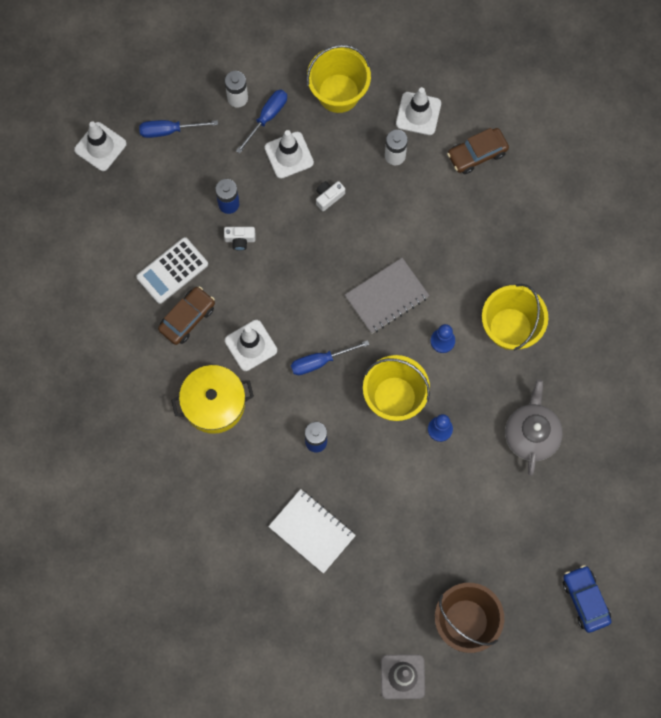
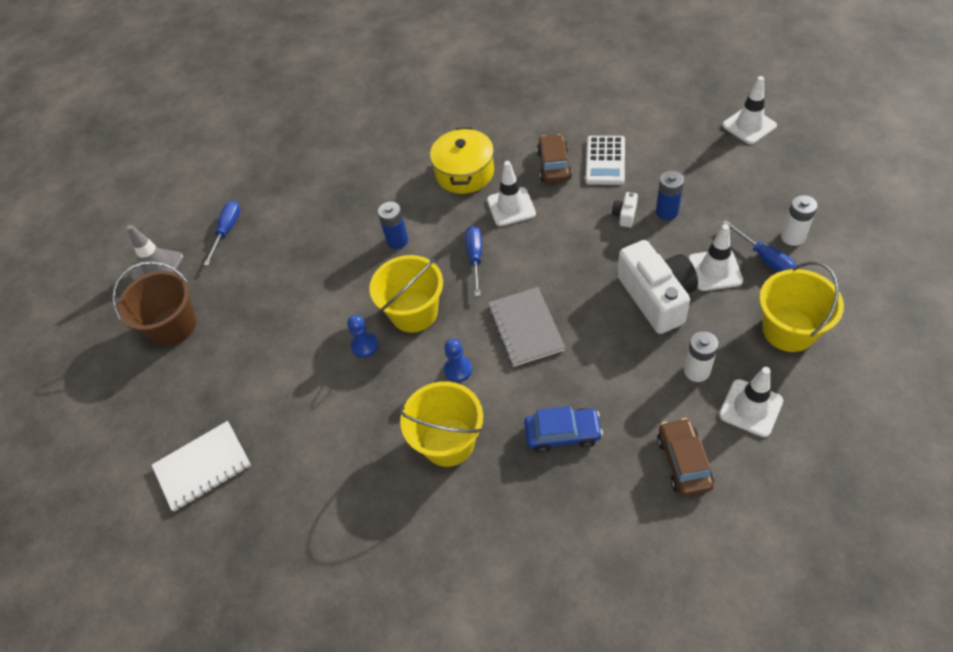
camera: 115 degrees right, 20 degrees down
(169, 130) = (760, 177): blue screwdriver -> blue screwdriver (227, 231)
(172, 271) = (605, 161): white calculator -> white calculator turned 150 degrees counterclockwise
(187, 318) = (554, 165): brown car -> brown car turned 150 degrees counterclockwise
(312, 531) = (317, 224): white notebook -> white notebook (203, 467)
(328, 197) = (657, 297): white camera -> white camera, size x2.42
(531, 434) = (321, 432): grey teapot -> none
(585, 600) = (129, 439): blue car -> blue car (562, 434)

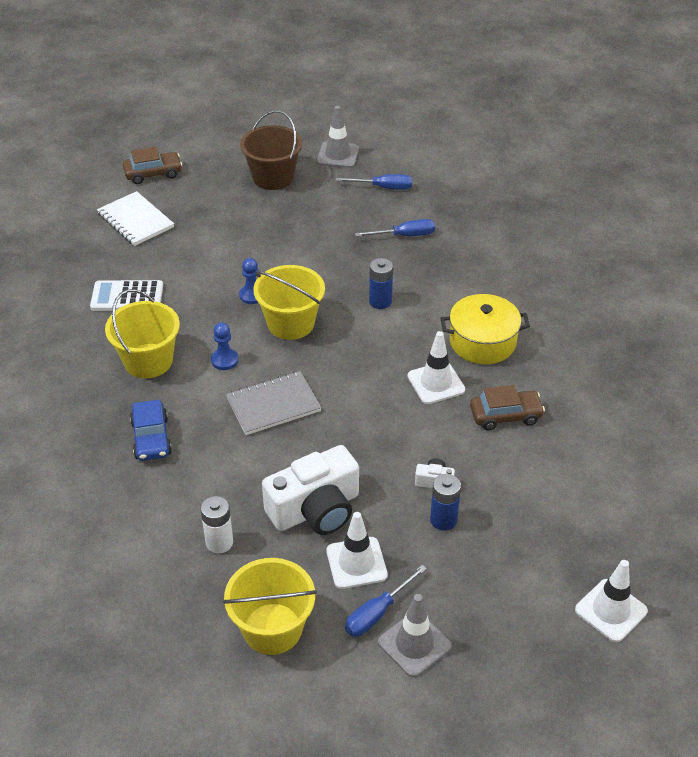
camera: 75 degrees right, 10 degrees down
(475, 258) = (362, 360): blue screwdriver -> blue screwdriver (405, 235)
(605, 161) = (520, 461): white calculator -> white calculator (127, 297)
(683, 462) = (115, 529): brown car -> brown car (153, 173)
(750, 408) = (172, 587): white traffic cone -> none
(792, 237) = (414, 644): white battery -> grey traffic cone

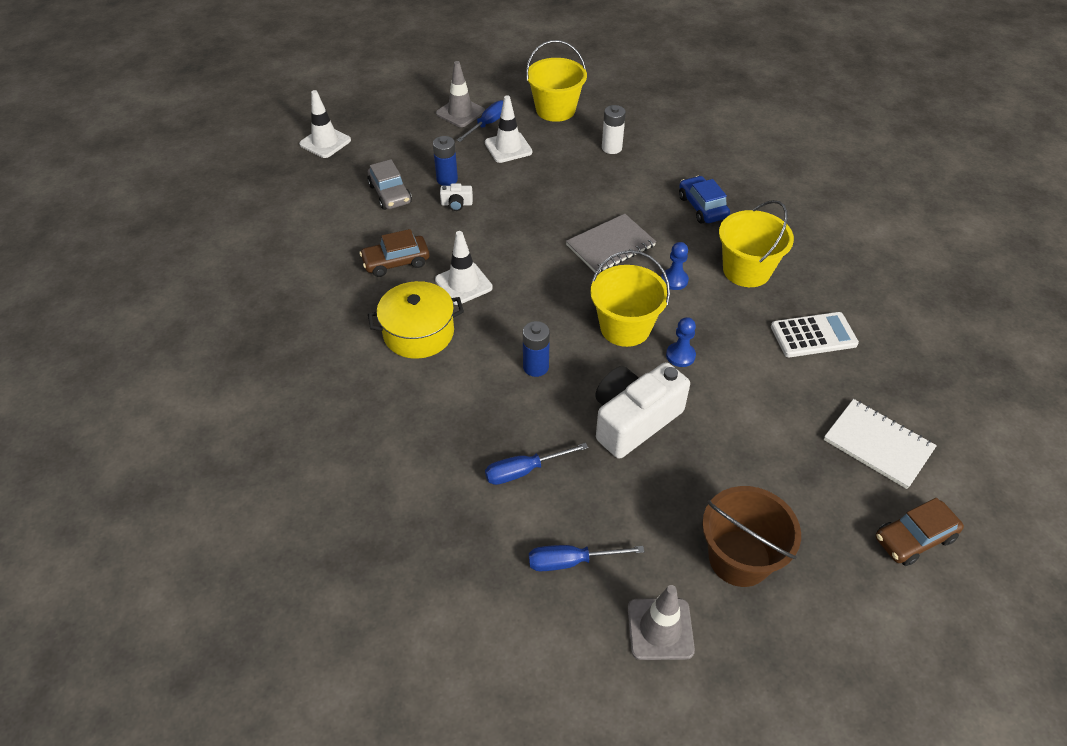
camera: 170 degrees right, 5 degrees up
(316, 509) = (547, 175): white camera -> white camera (634, 420)
(515, 507) = (390, 194): none -> grey car

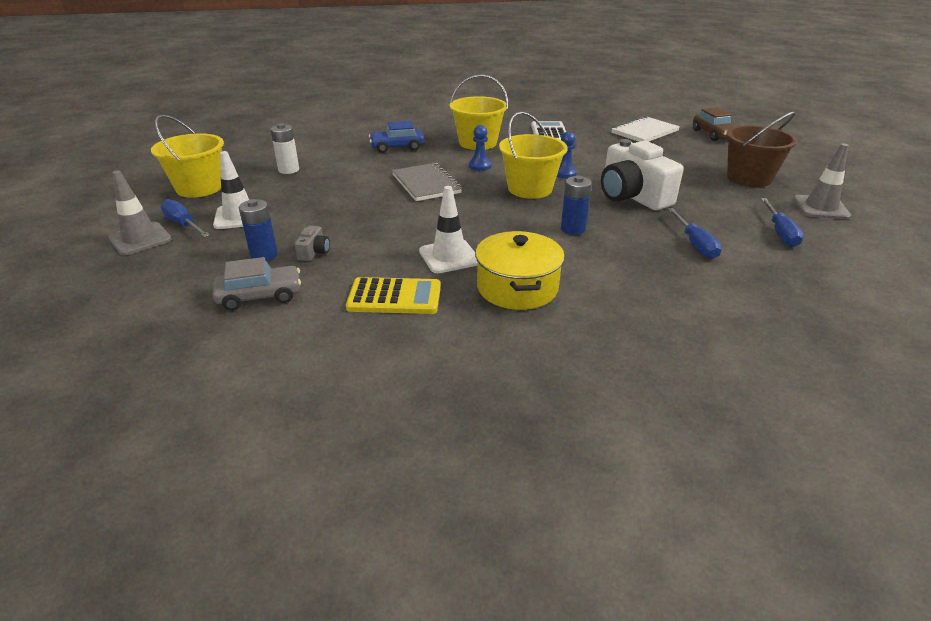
camera: 80 degrees left, 15 degrees down
(325, 142) = (85, 349): white traffic cone -> none
(396, 262) = (394, 297): brown car -> yellow calculator
(456, 204) = (314, 252): white camera -> grey camera

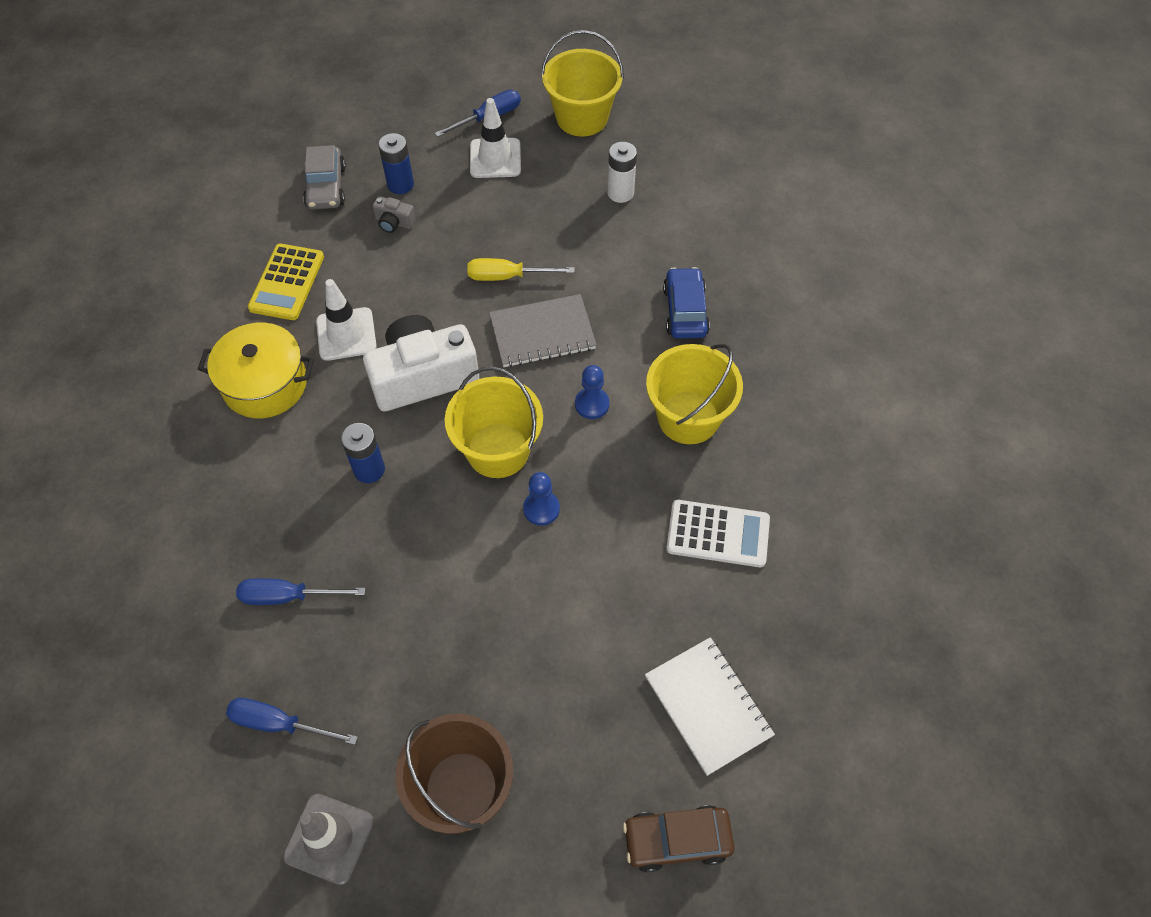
camera: 100 degrees right, 25 degrees up
(140, 239) = (465, 92): grey traffic cone -> none
(374, 200) = (507, 276): none -> yellow screwdriver
(632, 196) = (441, 575): white camera -> white camera (423, 376)

